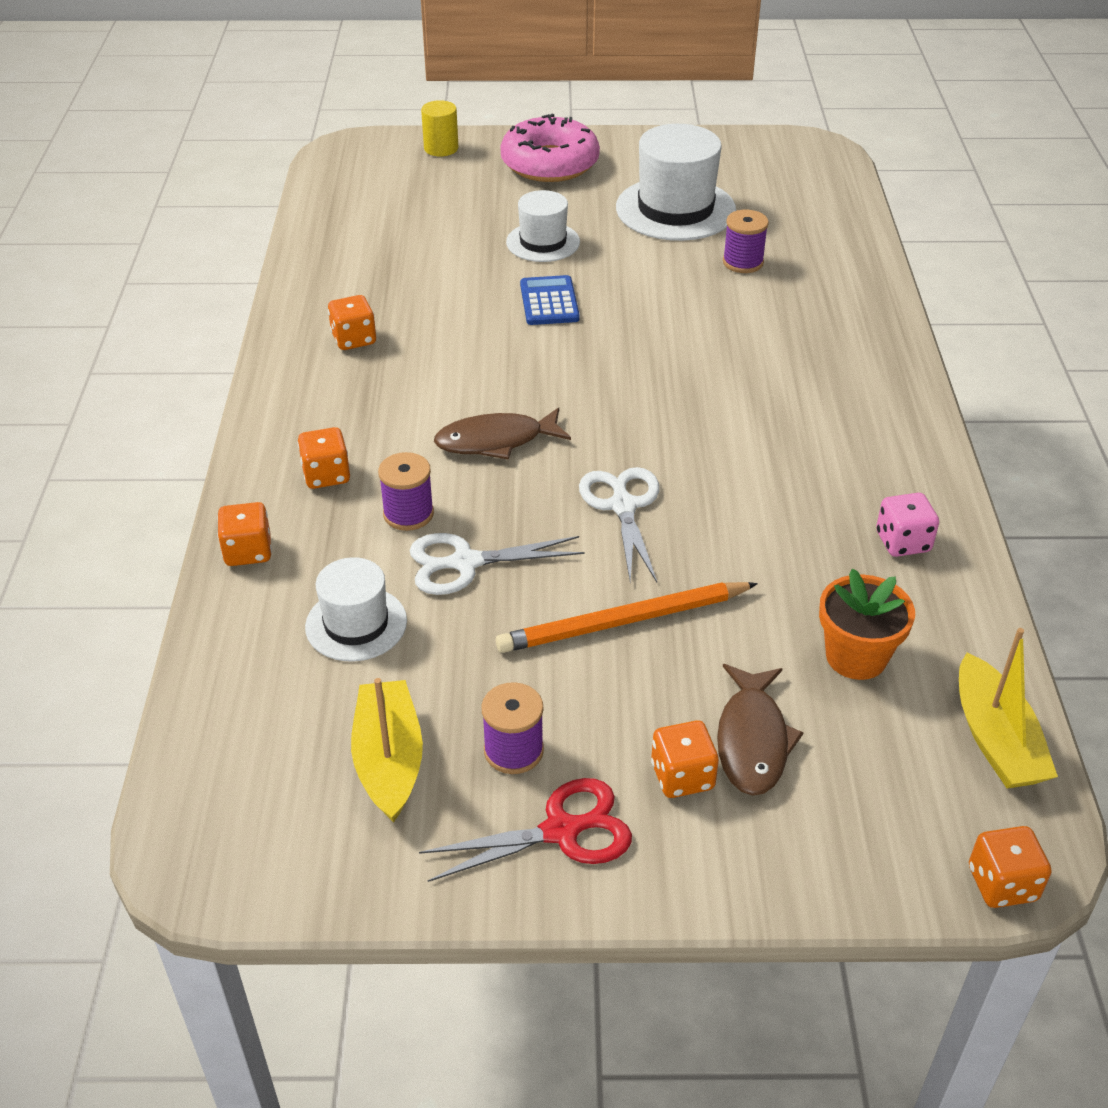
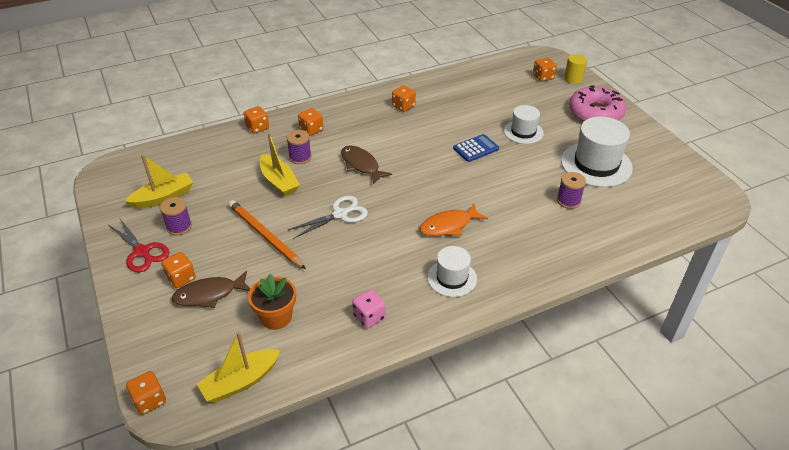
camera: 65 degrees right, 0 degrees up
(356, 624) = (231, 166): white hat -> white hat (452, 278)
(408, 172) = (543, 77): none -> orange dice
(465, 563) = (279, 181): white scissors -> yellow boat
(729, 392) = (449, 225): none -> orange fish

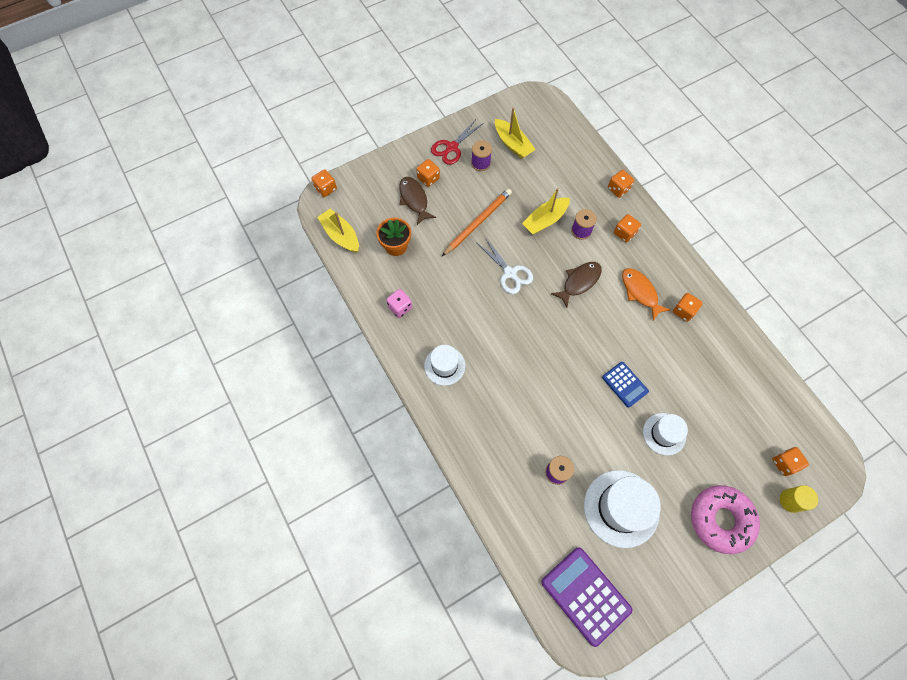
camera: 85 degrees right, 25 degrees up
(449, 225) = (507, 361): orange fish -> orange fish (640, 292)
(680, 194) = (585, 595): none -> purple calculator

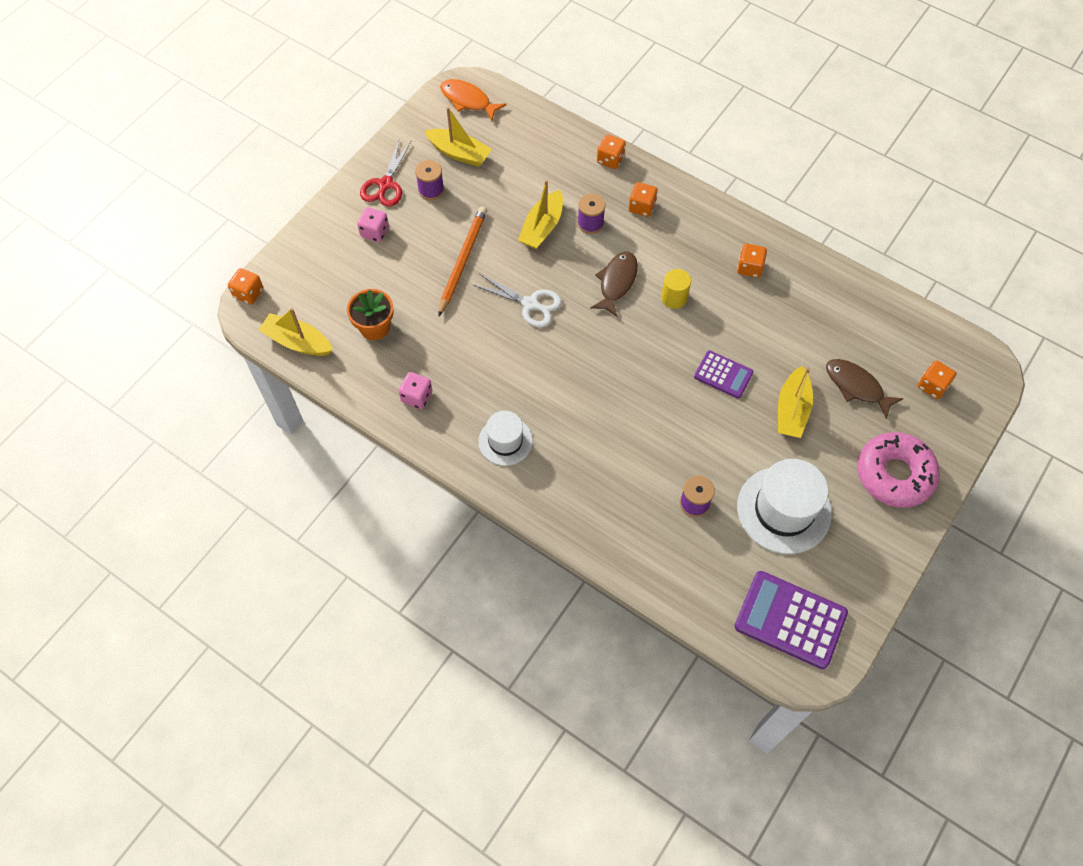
camera: 25 degrees left, 5 degrees down
(414, 199) = (369, 264): brown fish -> brown fish (856, 387)
(428, 178) = (375, 232): orange dice -> pink dice
(624, 384) = (723, 375): blue calculator -> purple calculator
(640, 292) = (691, 266): orange fish -> orange fish (468, 100)
(664, 434) = (792, 410): white hat -> yellow boat
(790, 500) = (956, 422): yellow cylinder -> yellow cylinder (674, 298)

